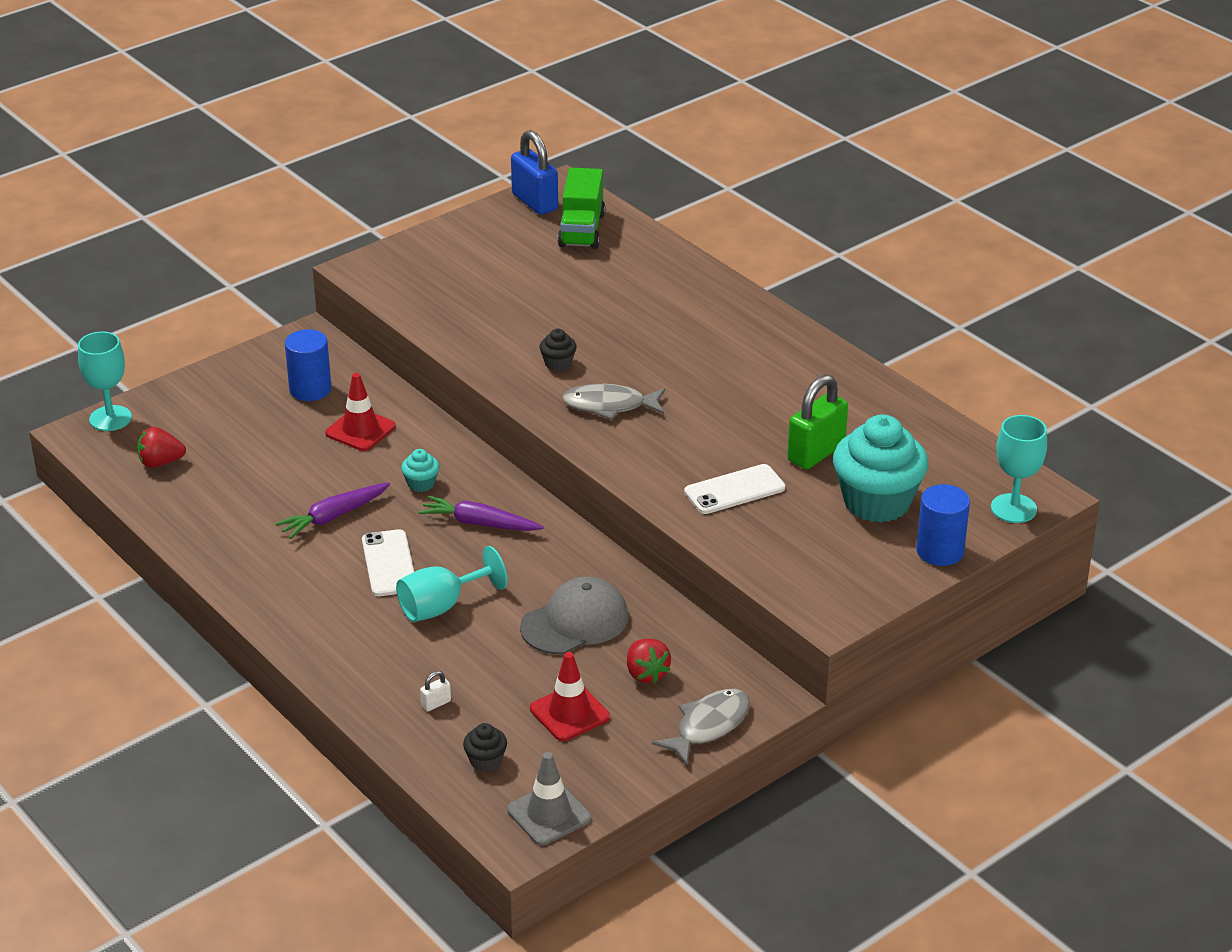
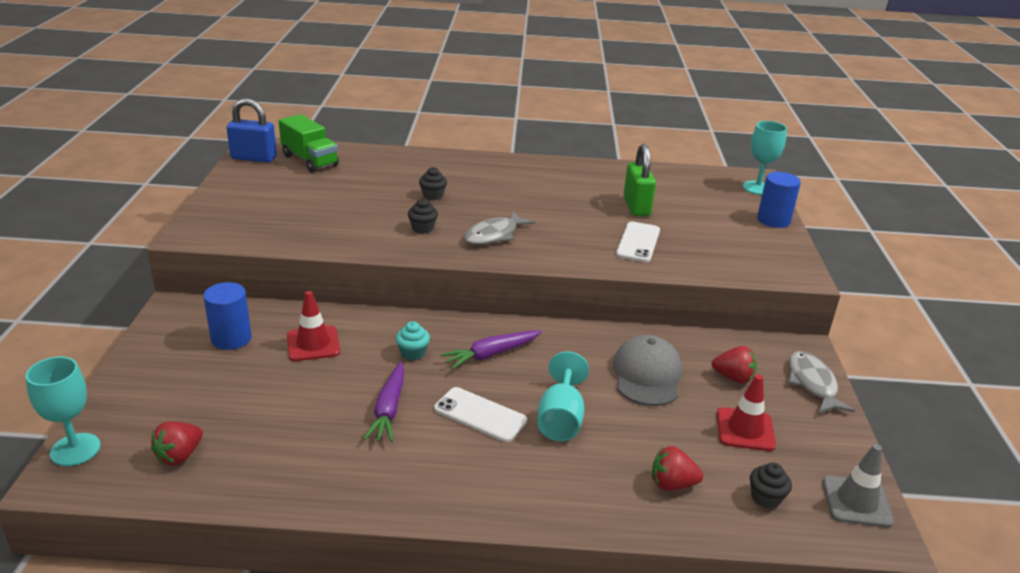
camera: 50 degrees left, 5 degrees down
(436, 703) = (672, 484): white padlock -> red strawberry
(629, 332) = (433, 195): none -> black cupcake
(877, 502) = (705, 214): turquoise cupcake -> none

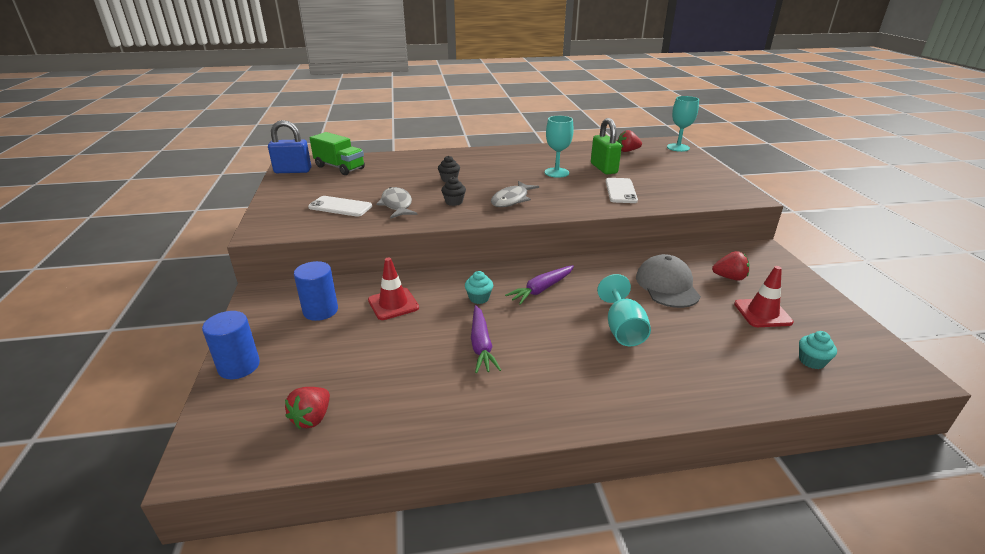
camera: 10 degrees left, 0 degrees up
(75, 449) = (208, 431): turquoise goblet -> turquoise goblet (556, 172)
(480, 415) = (558, 337): white phone -> white phone (340, 207)
(672, 484) = (737, 364): red strawberry -> red strawberry (627, 151)
(765, 498) = (811, 361): black cupcake -> turquoise cupcake
(773, 220) = (703, 165): blue cylinder -> blue cylinder (239, 366)
(812, 384) = (786, 273): grey fish -> grey fish (397, 205)
(856, 502) = (876, 352): grey traffic cone -> none

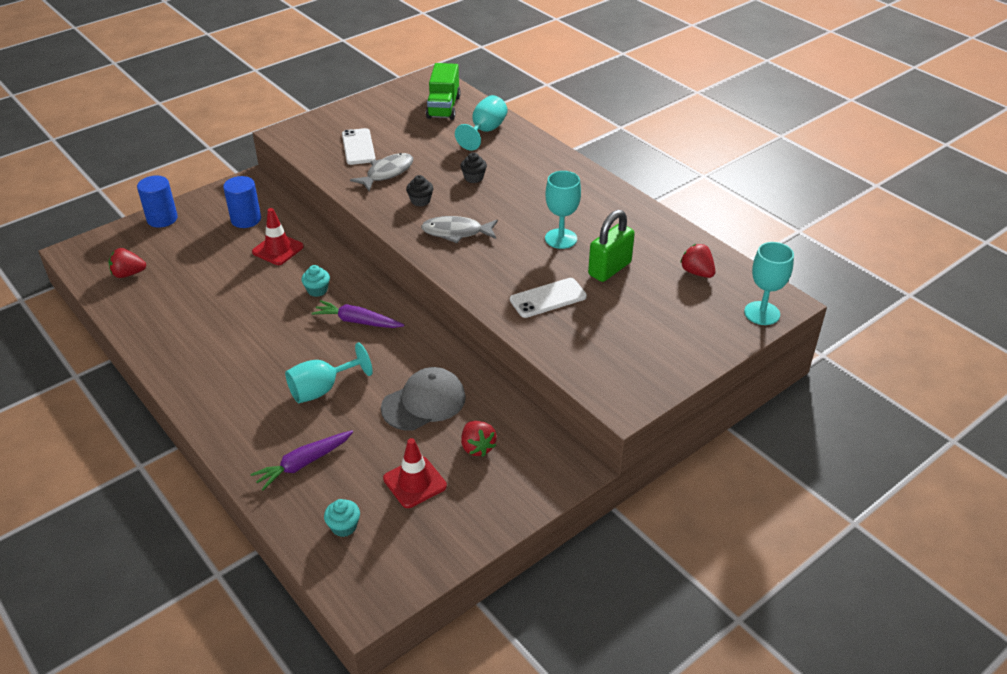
camera: 60 degrees right, 10 degrees up
(293, 171) = (412, 88): blue padlock -> none
(395, 163) = (485, 131): none -> turquoise goblet
(481, 345) = (249, 316): purple carrot -> purple carrot (303, 463)

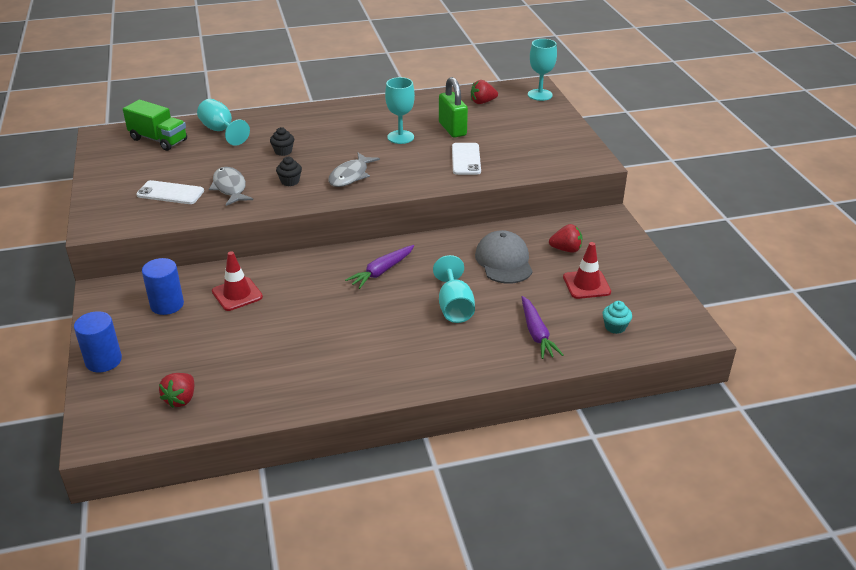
camera: 65 degrees left, 5 degrees down
(317, 290) = (320, 284): turquoise cupcake -> none

